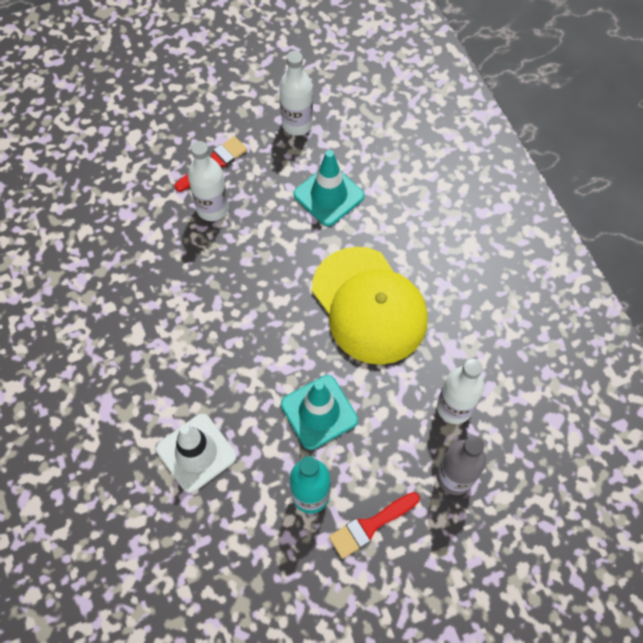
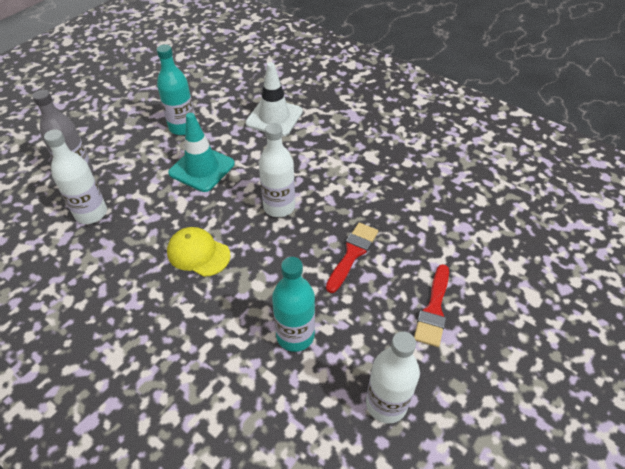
camera: 150 degrees right, 15 degrees down
(212, 208) = (396, 267): white bottle -> white bottle (279, 207)
(329, 195) = (295, 335): turquoise traffic cone -> turquoise bottle
(369, 305) = (198, 253): yellow cap -> yellow cap, size x0.50
(370, 526) = (133, 129): red brush -> red brush (352, 254)

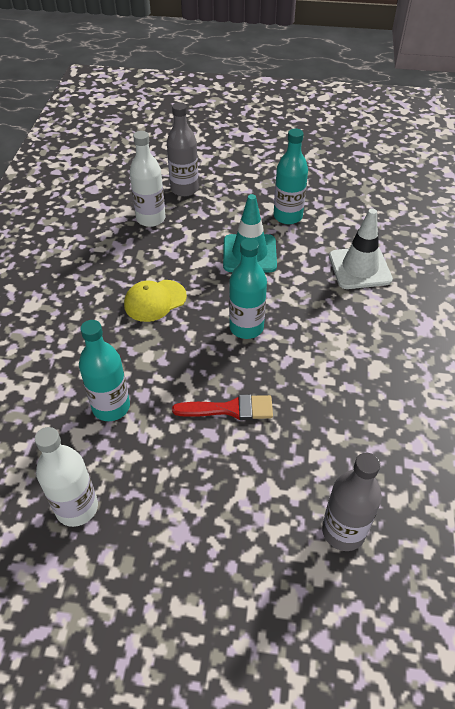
camera: 60 degrees right, 0 degrees up
(198, 253) = (155, 301): yellow cap -> yellow cap turned 120 degrees counterclockwise
(279, 207) = (246, 327): white bottle -> turquoise bottle
(433, 309) = (205, 508): red brush -> none
(491, 239) = (343, 531): none -> grey bottle

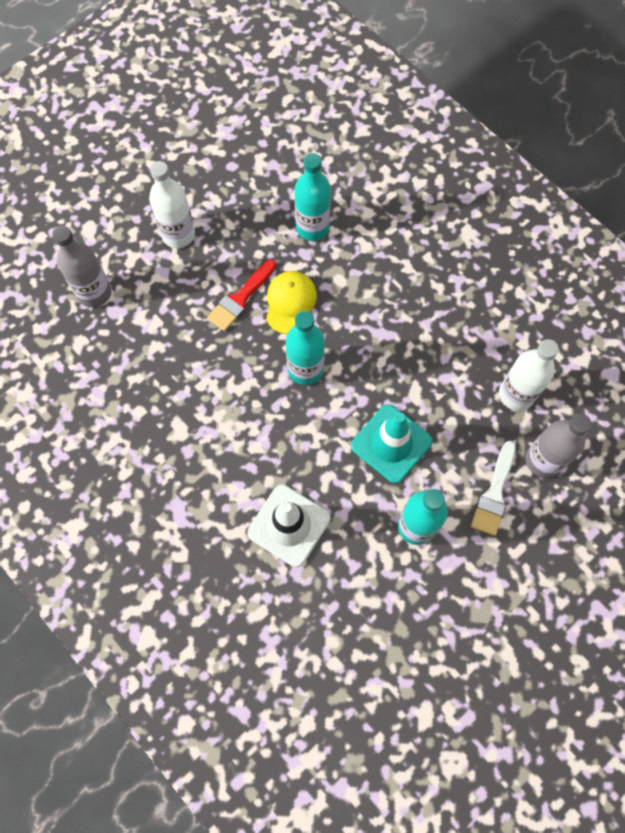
camera: 130 degrees right, 20 degrees up
(77, 507) = (251, 165): white bottle -> white bottle (178, 235)
(155, 301) = (396, 323): yellow cap -> yellow cap (290, 303)
(228, 197) = (494, 493): none -> white brush

